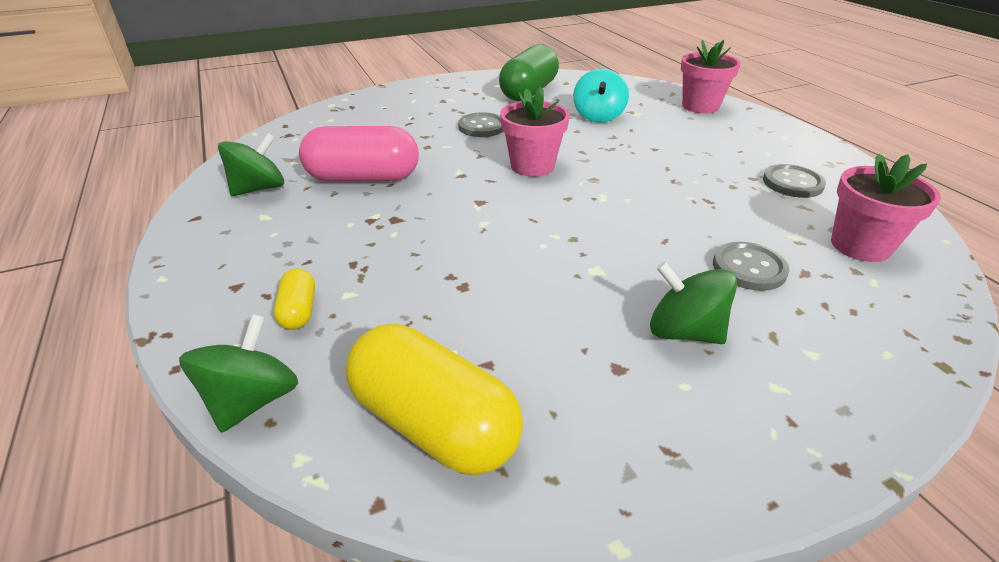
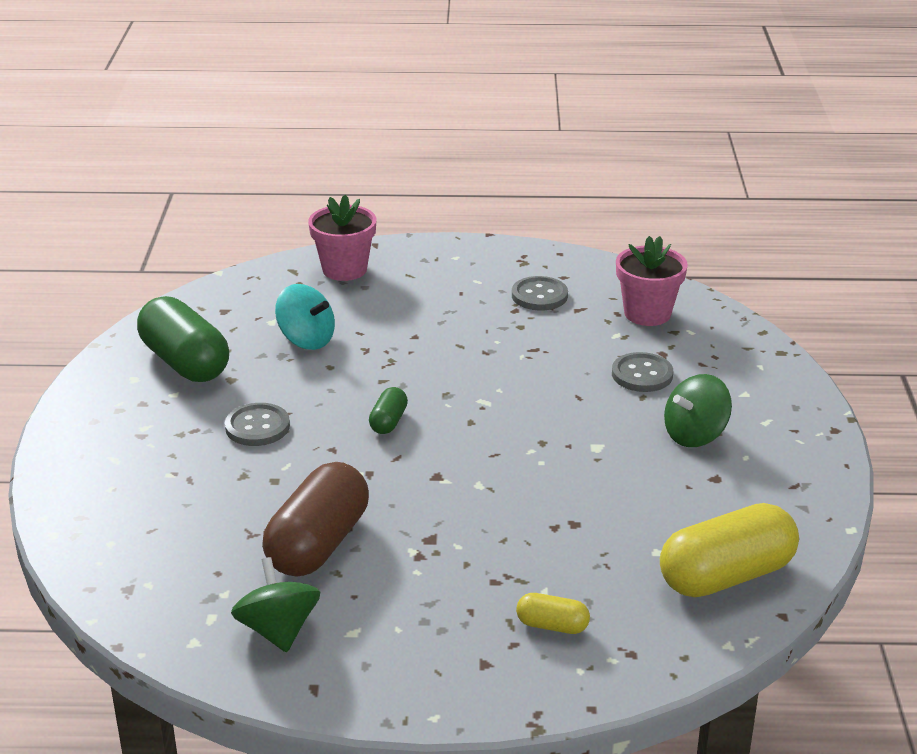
camera: 65 degrees left, 5 degrees down
(252, 400) = (656, 664): green spinning top -> none
(363, 178) = (318, 544): pink capsule -> brown capsule
(532, 166) = (388, 422): pink flower pot -> green capsule

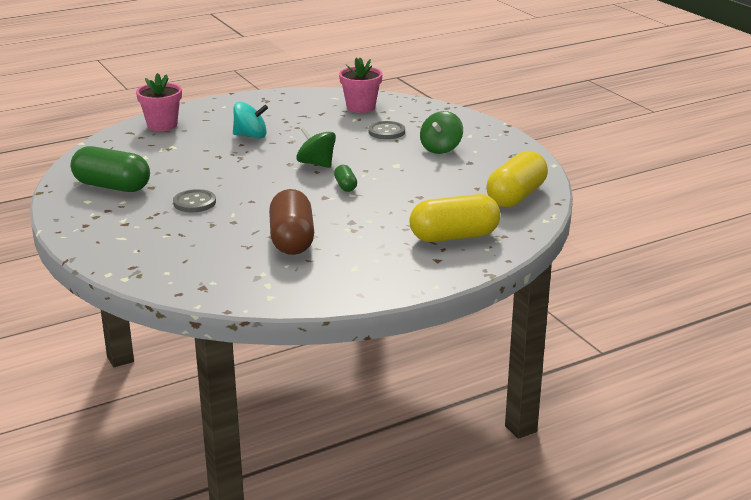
camera: 30 degrees left, 5 degrees down
(278, 630) = (312, 278): green spinning top -> green spinning top (316, 164)
(306, 340) = (177, 160): turquoise spinning top -> turquoise spinning top (250, 136)
(388, 422) = (270, 182): green capsule -> green capsule (345, 186)
(539, 296) = (292, 112): grey button -> none
(552, 626) = (454, 237): yellow capsule -> yellow capsule, size x2.12

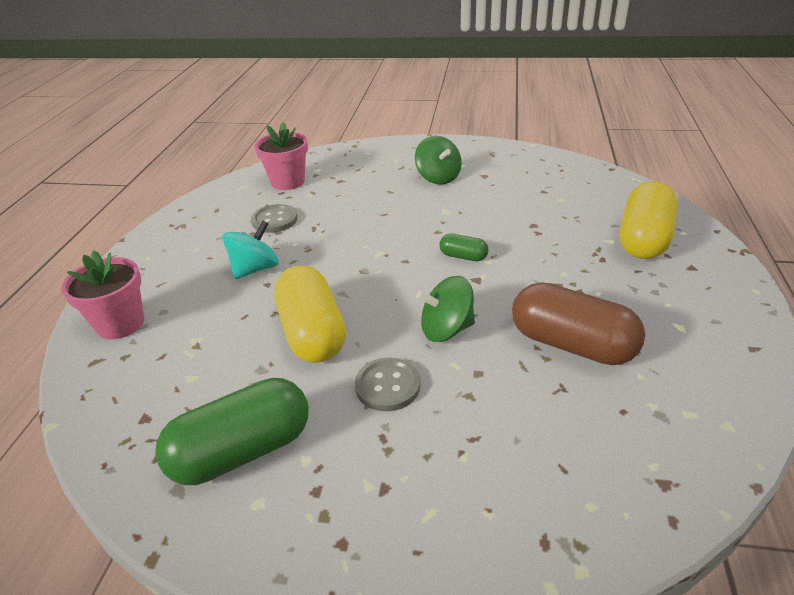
camera: 50 degrees left, 10 degrees up
(316, 164) = (386, 254): green spinning top -> green spinning top (446, 329)
(386, 132) = (364, 189): grey button -> grey button (274, 220)
(516, 196) = (580, 180): yellow capsule -> yellow capsule (312, 333)

